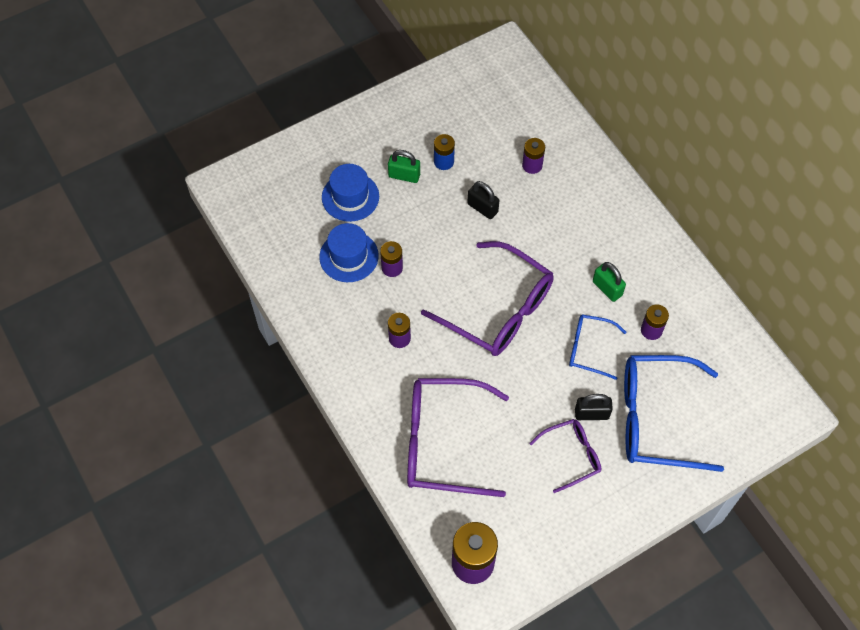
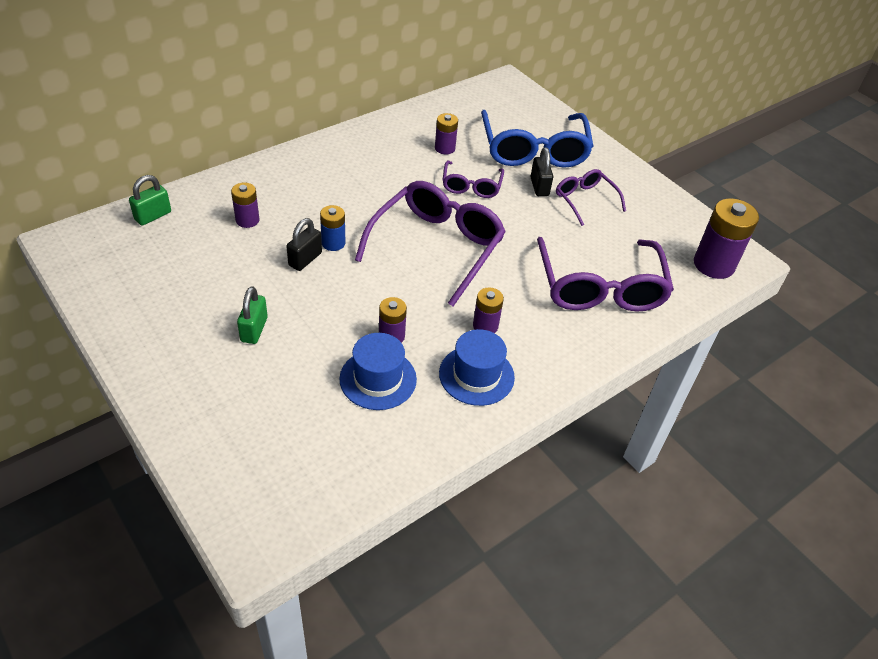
camera: 100 degrees left, 15 degrees down
(350, 197) = (285, 383): blue hat -> blue hat (476, 375)
(443, 162) = (235, 293): blue battery -> blue battery (333, 243)
(589, 349) = (471, 186): blue glasses -> purple glasses
(607, 288) = (402, 172): green padlock -> green padlock (153, 216)

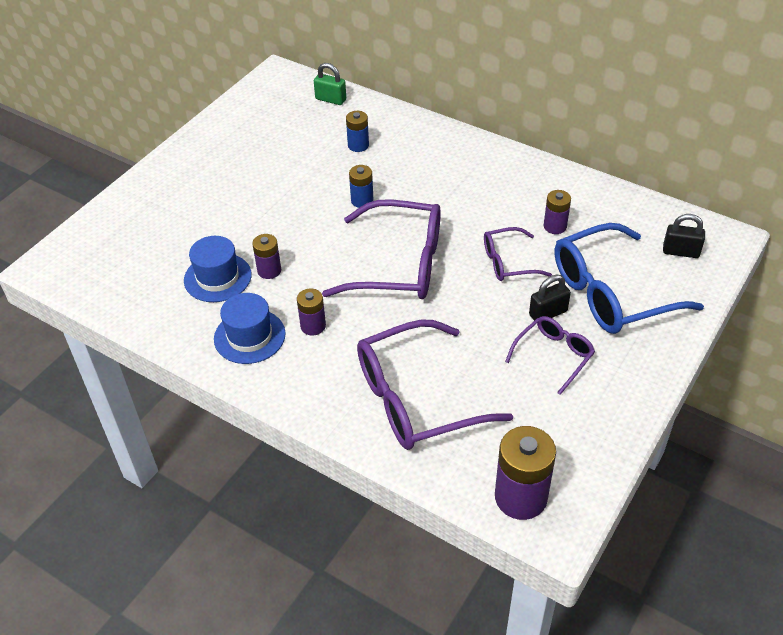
camera: 75 degrees right, 0 degrees up
(247, 220) = (358, 145): purple battery -> blue battery
(254, 329) = (237, 194): green padlock -> none
(305, 259) = (331, 192): black padlock -> black padlock (680, 252)

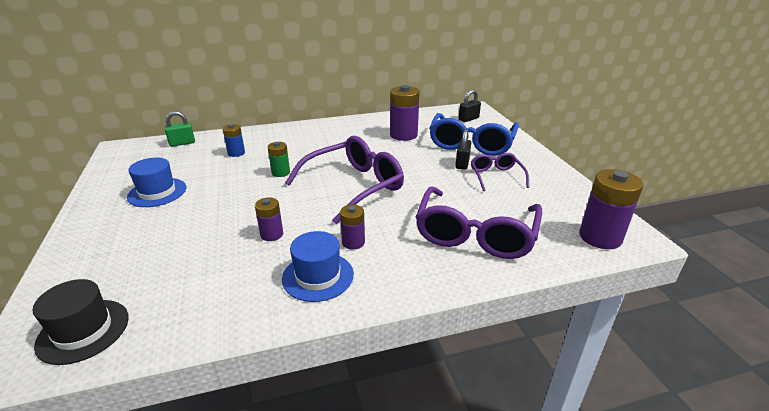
camera: 50 degrees left, 15 degrees down
(89, 268) = (83, 331): none -> black hat
(217, 277) = (235, 261): blue hat -> blue hat (157, 192)
(362, 200) = (281, 172): blue battery -> green battery
(508, 262) = (408, 156): purple glasses -> none
(555, 226) = (403, 135): purple battery -> purple battery, size x1.78

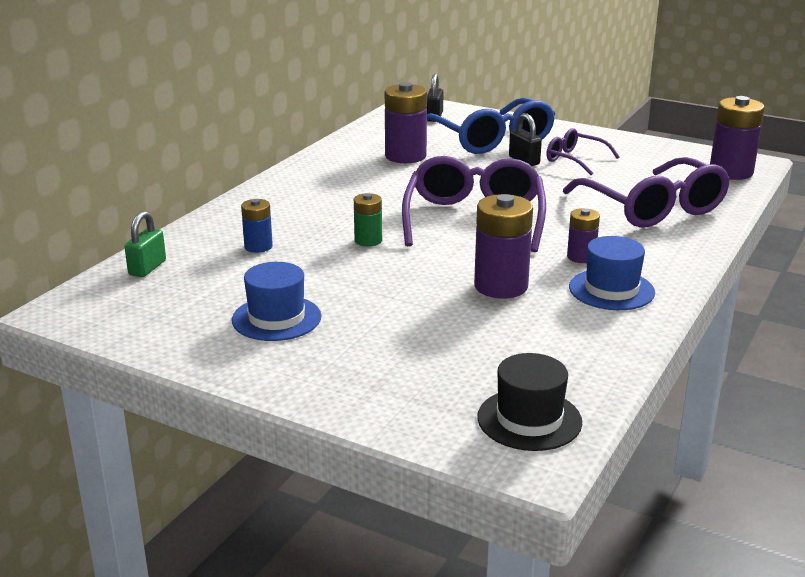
camera: 45 degrees left, 5 degrees down
(272, 234) = (501, 286): purple battery -> purple battery, size x1.78

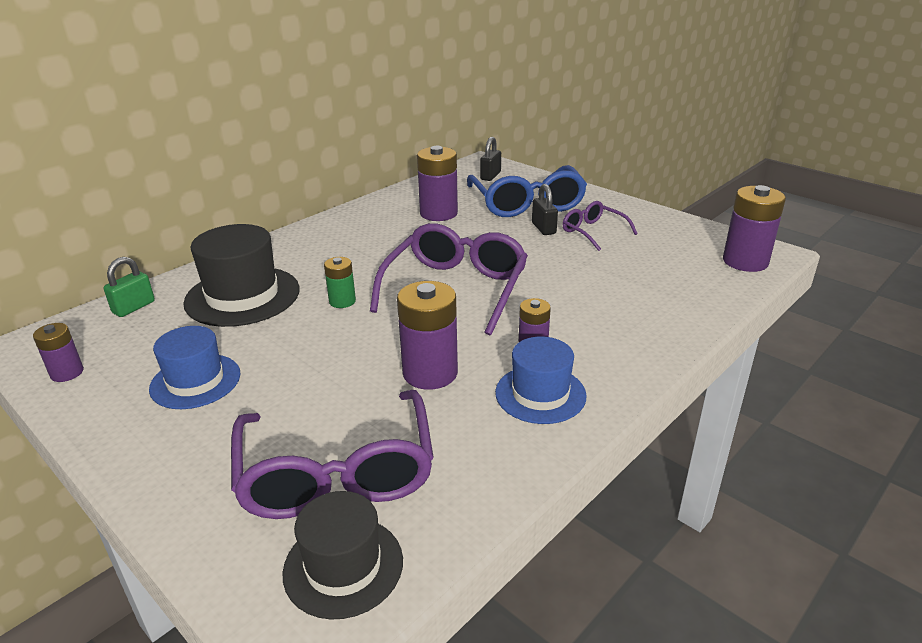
camera: 15 degrees right, 5 degrees up
(133, 327) = (67, 373): none -> purple battery
(258, 247) = (242, 296): blue battery -> black hat
(653, 208) = (641, 296): purple glasses -> purple glasses (337, 473)

